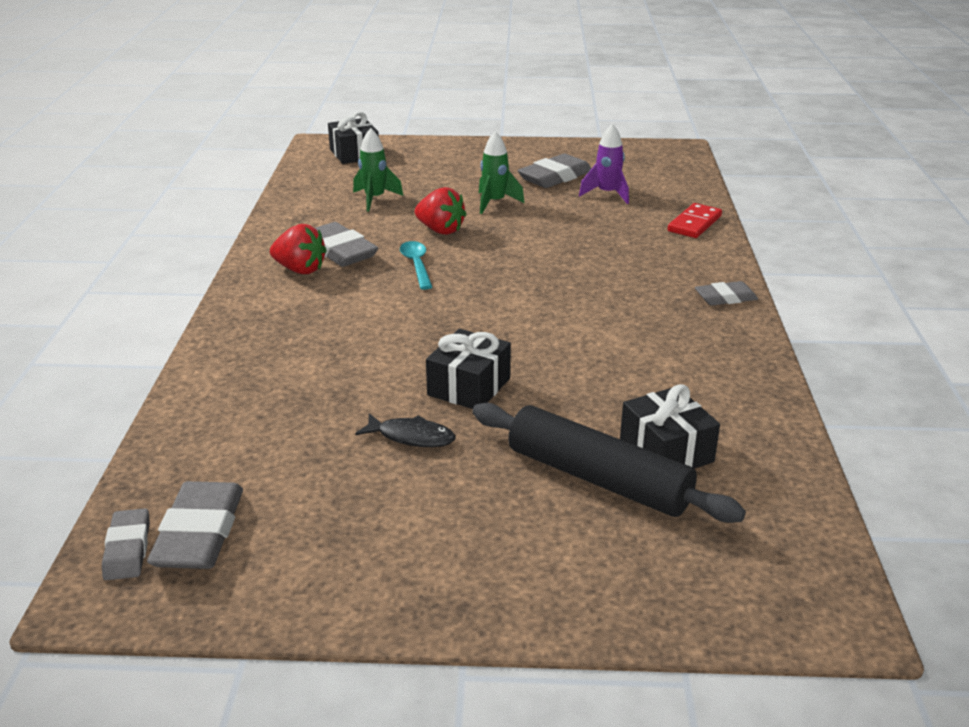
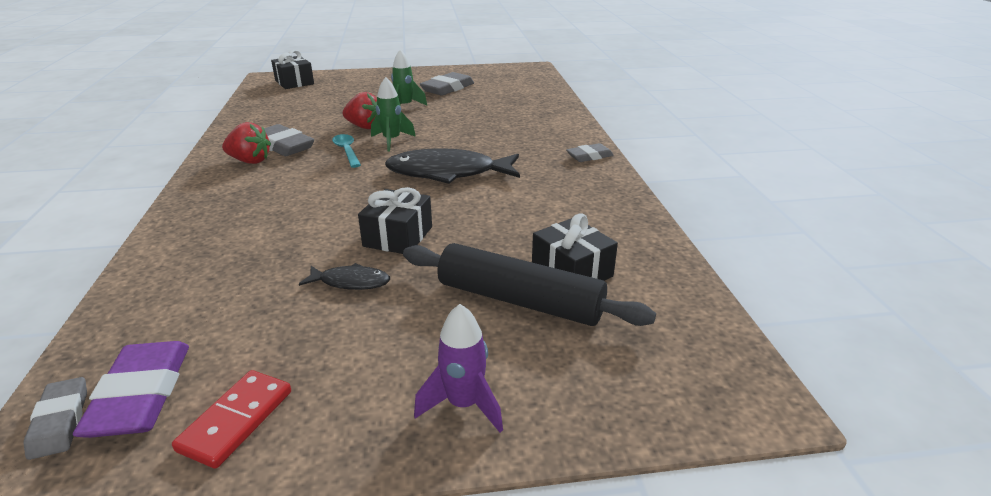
camera: 10 degrees left, 0 degrees up
(199, 533) = (140, 394): grey eraser -> purple eraser
(375, 199) = (311, 110): green rocket -> green rocket (391, 141)
(538, 307) = (448, 173): none -> black fish
(607, 194) = (487, 97): purple rocket -> purple rocket (463, 405)
(694, 224) = (555, 111): red domino -> red domino (236, 420)

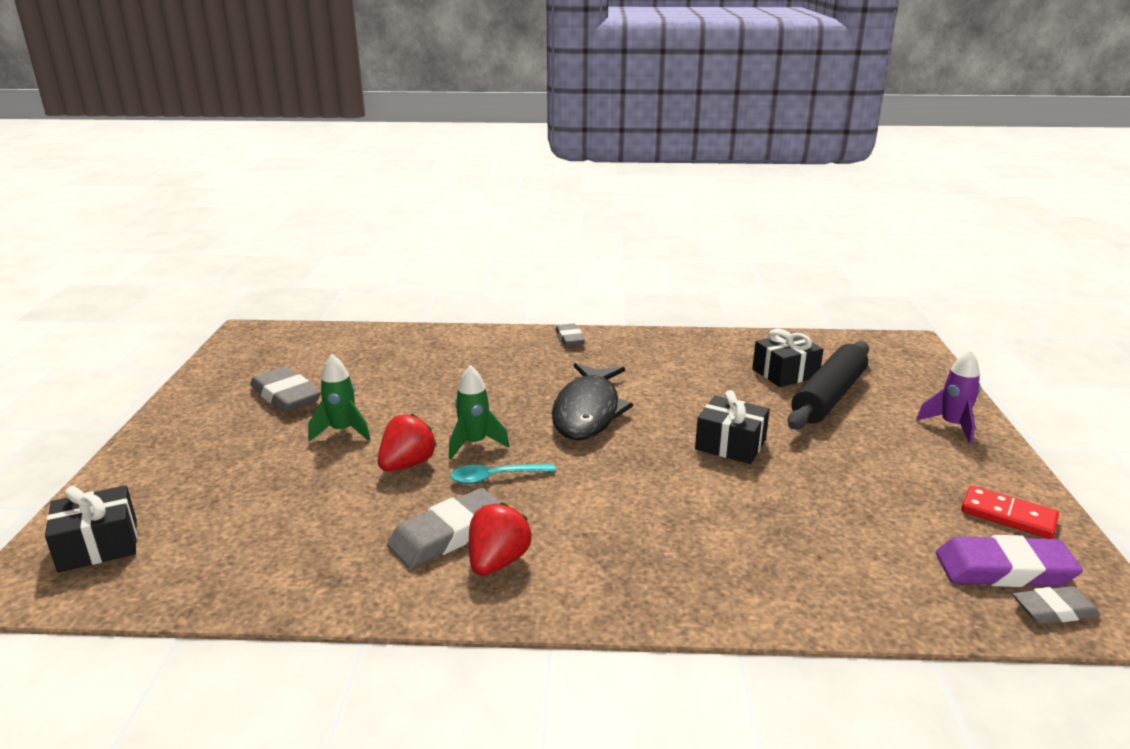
camera: 80 degrees left, 5 degrees down
(351, 282) = (815, 470): black fish -> none

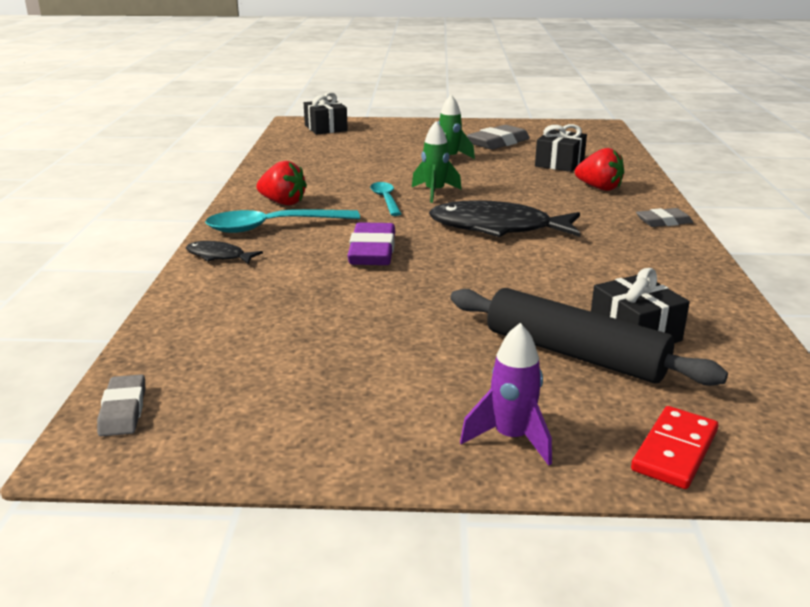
camera: 90 degrees right, 0 degrees up
(407, 464) = (404, 177): red strawberry -> red strawberry (599, 188)
(448, 534) = (317, 190): grey eraser -> none
(592, 562) = (273, 227): none -> turquoise spoon
(696, 599) = (219, 256): none -> black fish
(730, 444) = (442, 284): black gift -> black gift (559, 163)
(1004, 569) = (194, 397): purple eraser -> purple eraser (372, 251)
(1008, 515) = (285, 427): red domino -> red domino (675, 451)

